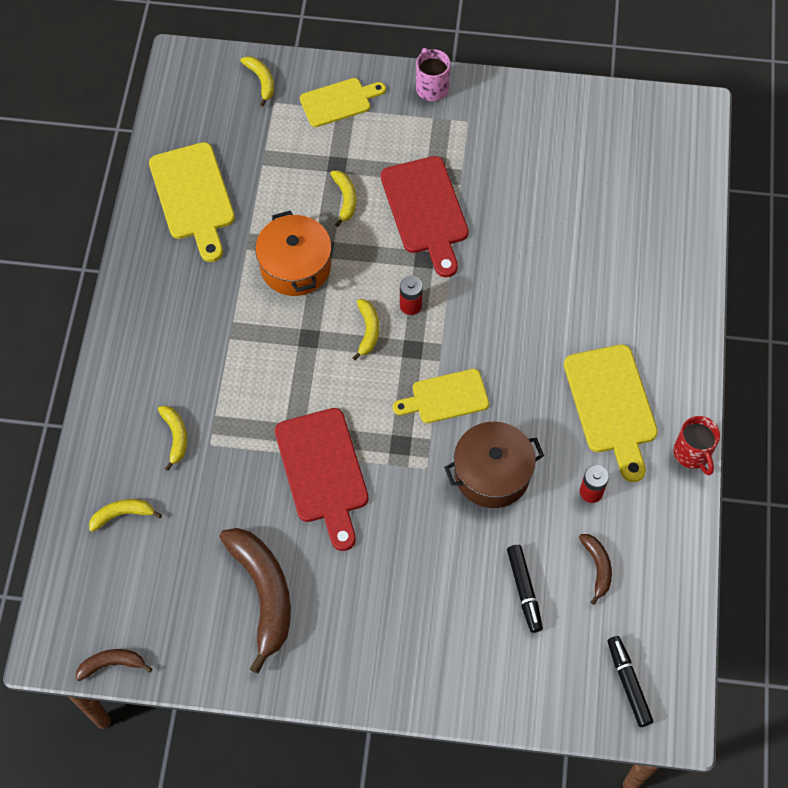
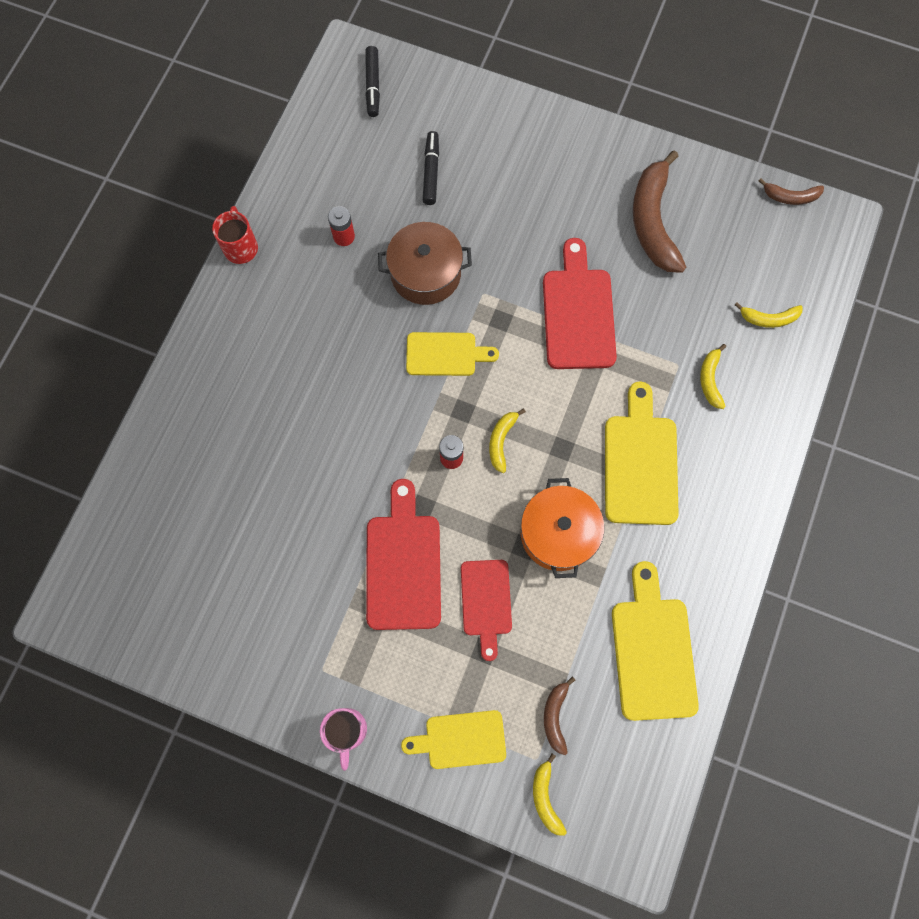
camera: 165 degrees left, 10 degrees up
(345, 199) = (486, 602): yellow banana -> red cutting board
(597, 567) = (363, 175): brown banana -> brown banana (555, 716)
(611, 405) = (294, 308): yellow cutting board -> yellow cutting board (640, 463)

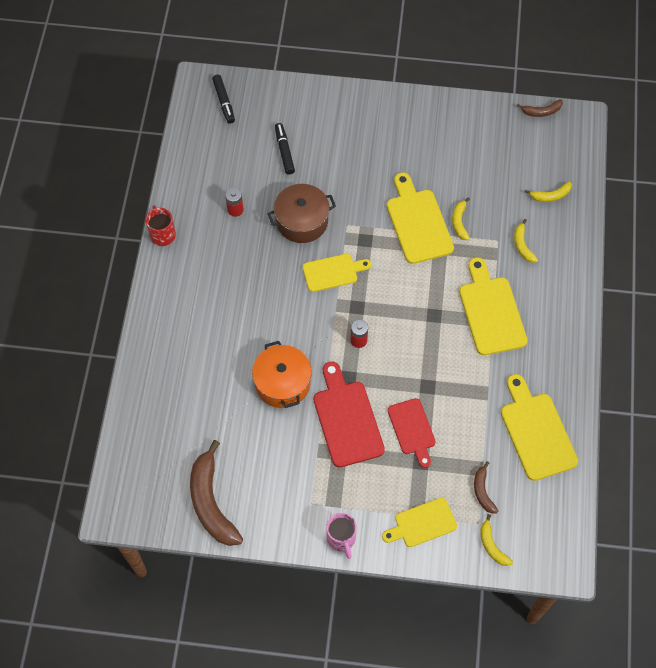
camera: 15 degrees left, 10 degrees down
(501, 441) = (390, 320): yellow banana -> yellow banana (459, 222)
(558, 533) = (448, 372): orange pot -> orange pot (282, 383)
(578, 313) = (418, 222): red cutting board -> yellow cutting board
(653, 221) = (451, 149): brown banana -> brown banana (211, 502)

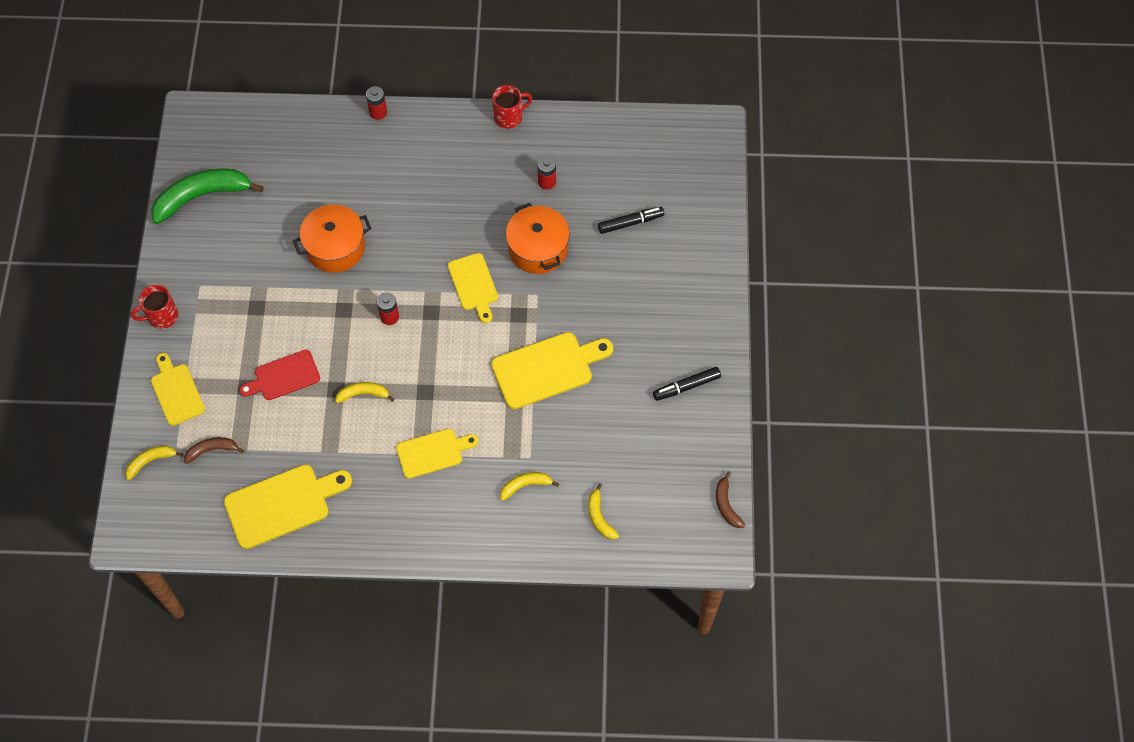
camera: 85 degrees right, 0 degrees up
(139, 342) = (378, 112): none -> red battery
(211, 502) = (202, 196): brown banana -> green banana
(224, 102) = (692, 155): black marker -> black marker (686, 386)
(302, 221) = (538, 248): brown pot -> orange pot
(341, 538) = (161, 316): pink mug -> red mug
(347, 419) = (294, 312): red cutting board -> none
(459, 222) = (552, 414): yellow banana -> yellow banana (363, 394)
(491, 311) = (433, 452): yellow cutting board -> yellow cutting board, size x0.65

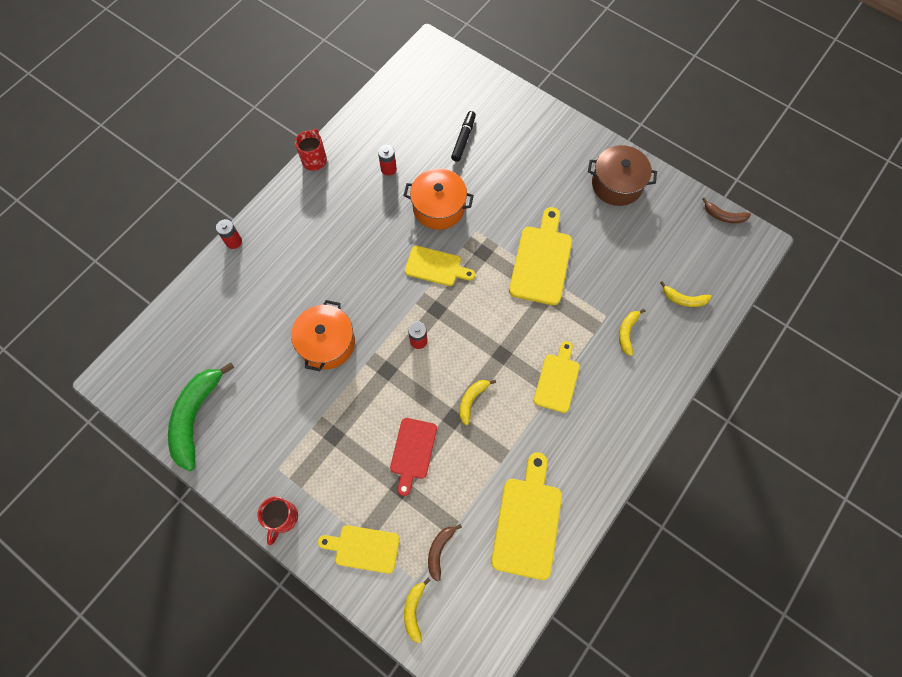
camera: 55 degrees left, 5 degrees up
(686, 386) = (617, 184): black marker -> brown pot

